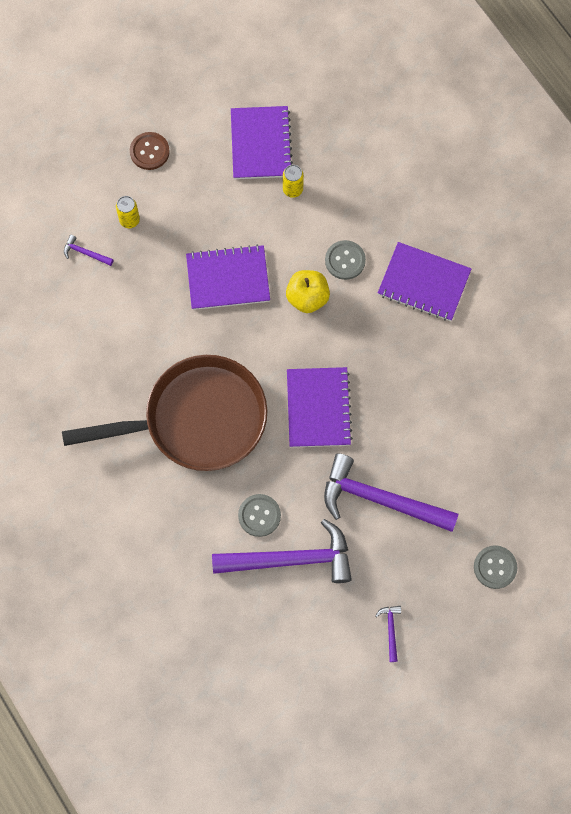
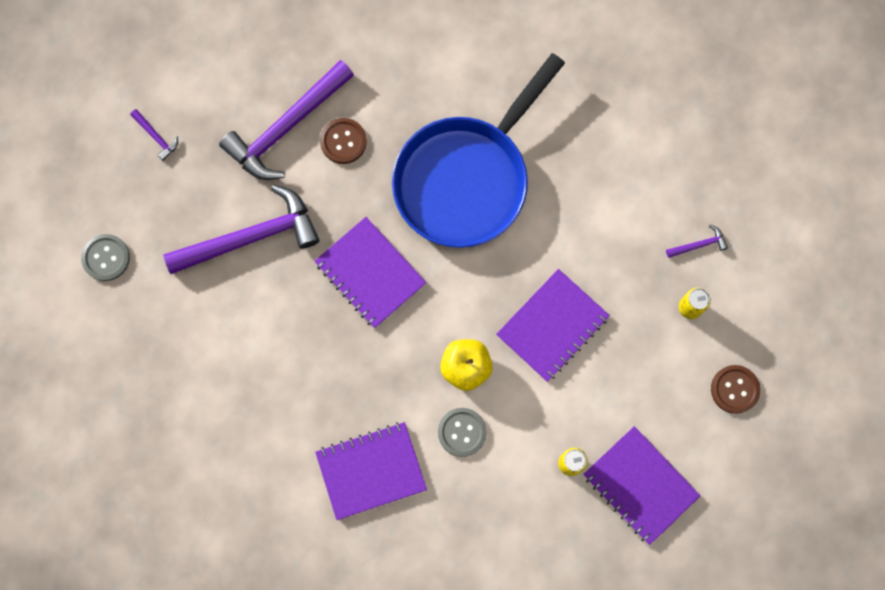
camera: 140 degrees right, 5 degrees up
(197, 419) = (466, 179): brown pan -> blue pan
(259, 515) = (343, 141): grey button -> brown button

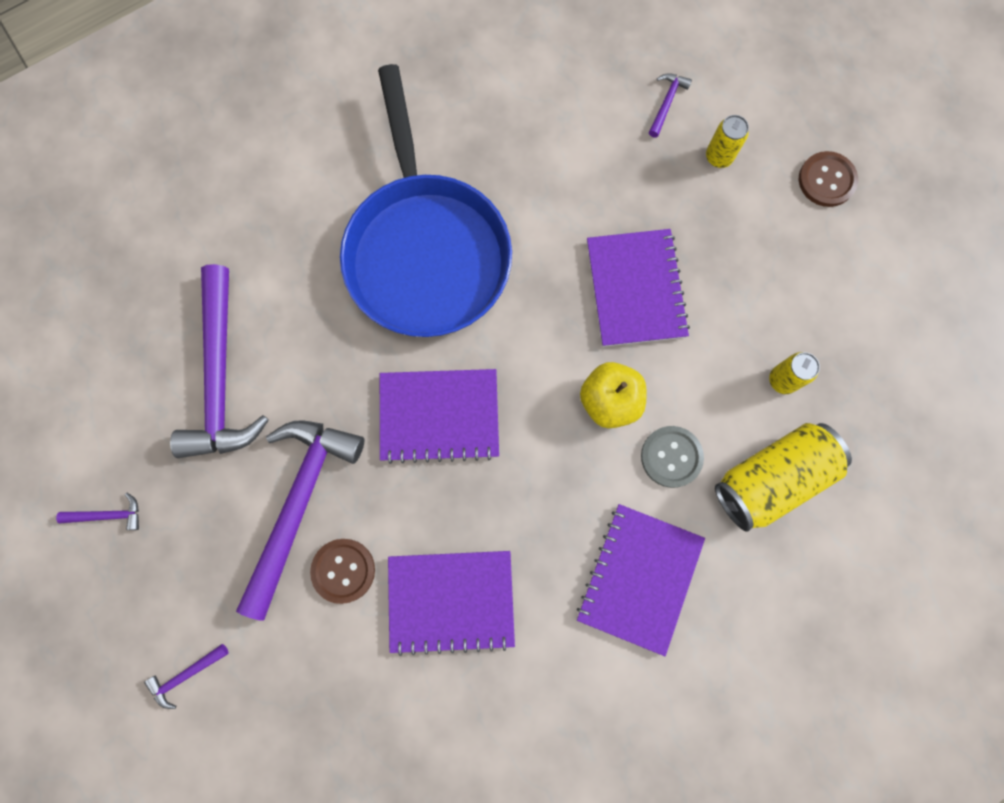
camera: 50 degrees left, 0 degrees up
(106, 258) = (185, 675): grey button -> purple hammer
(343, 141) = (285, 334): brown button -> brown button (343, 570)
(499, 504) = (771, 479): none -> yellow can
(640, 485) = (853, 334): purple notebook -> purple notebook (451, 601)

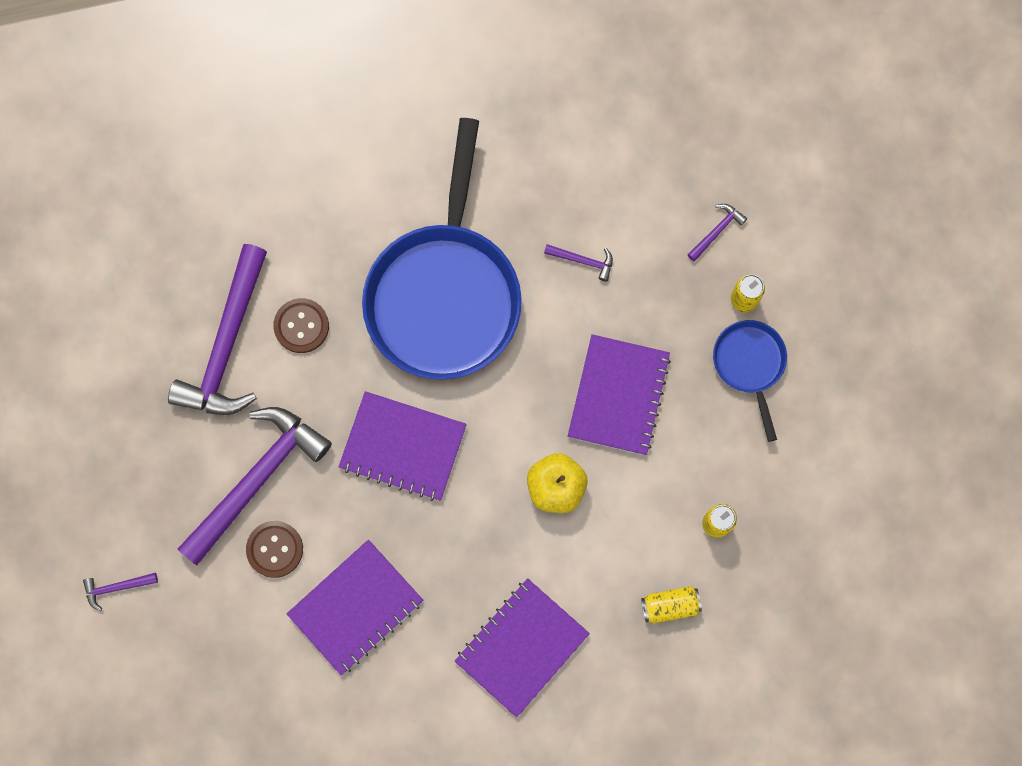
camera: 20 degrees right, 0 degrees up
(108, 515) = (94, 431): purple hammer -> purple hammer (583, 261)
(451, 601) = (356, 607): purple notebook -> purple notebook turned 60 degrees counterclockwise
(671, 457) = (590, 555): grey button -> none
(750, 215) = (750, 364): none -> blue pan
(771, 479) = (670, 606): yellow can -> yellow can, size x0.51
(826, 180) = (834, 356): brown button -> brown button (301, 326)

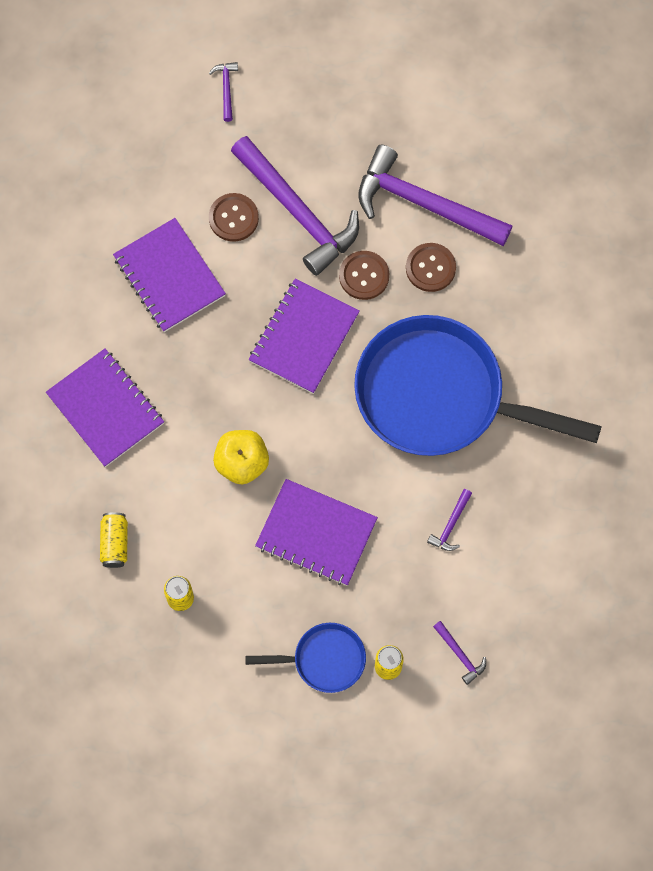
camera: 100 degrees right, 5 degrees down
(321, 395) = (364, 276): none -> brown button

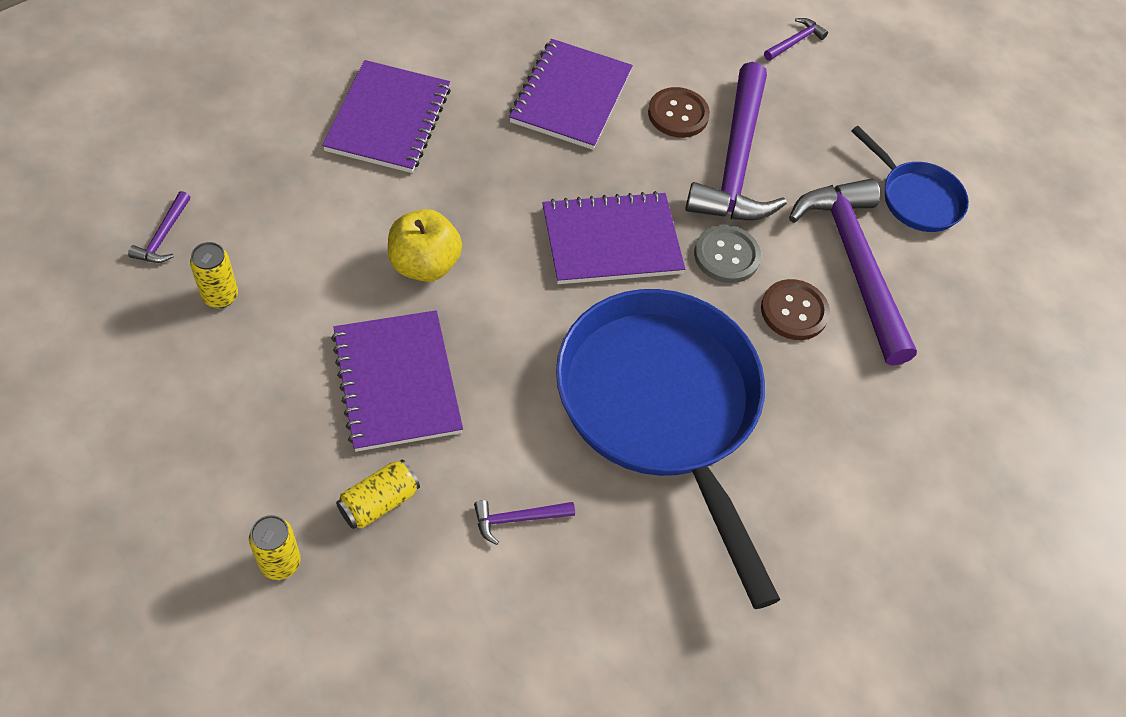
camera: 45 degrees right, 15 degrees down
(115, 543) = (244, 203): yellow can -> yellow can (379, 502)
(324, 660) = (242, 484): blue pan -> blue pan (916, 198)
(364, 276) = (726, 256): brown button -> grey button
(460, 655) = (354, 639): purple hammer -> purple hammer (163, 236)

